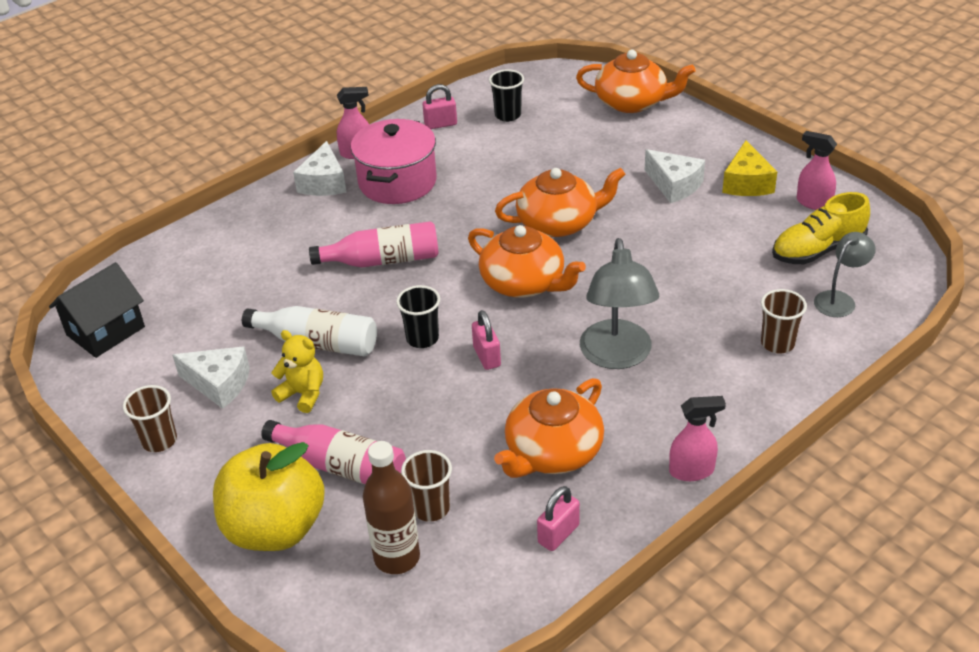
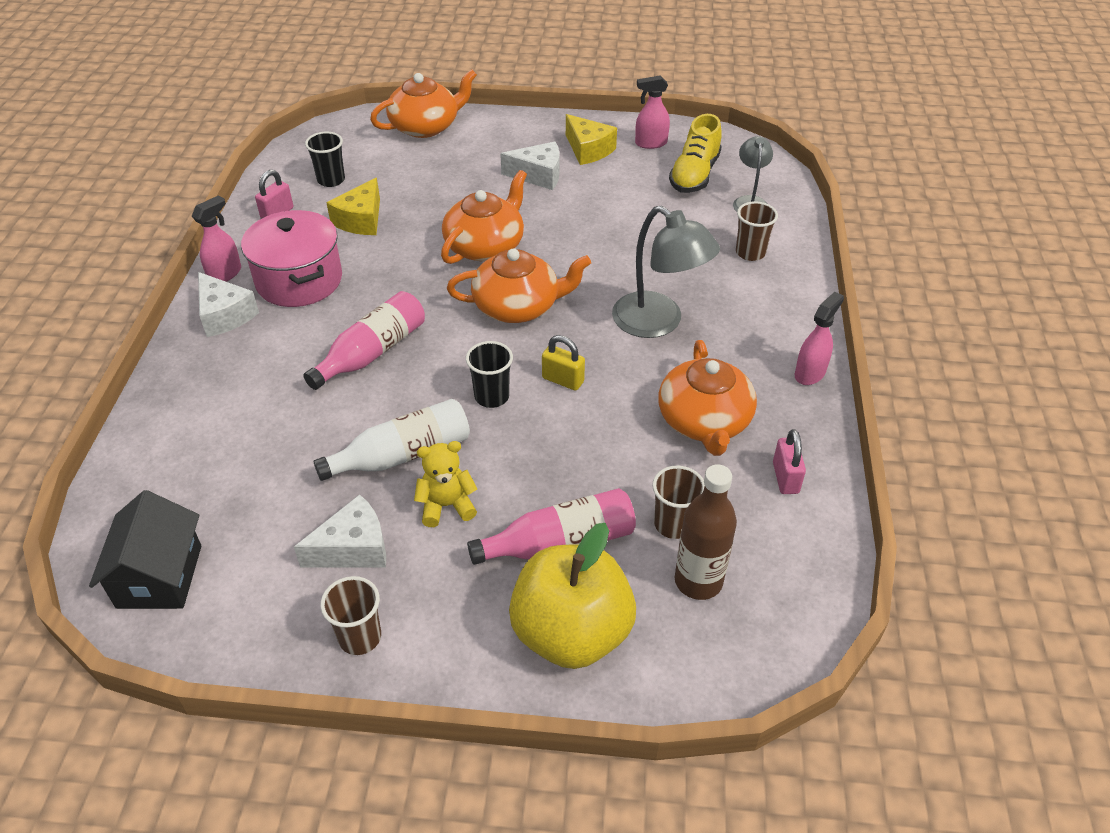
camera: 45 degrees left, 5 degrees up
(487, 356) = (563, 380): pink padlock -> yellow padlock
(492, 157) = (361, 220): none -> yellow cheese

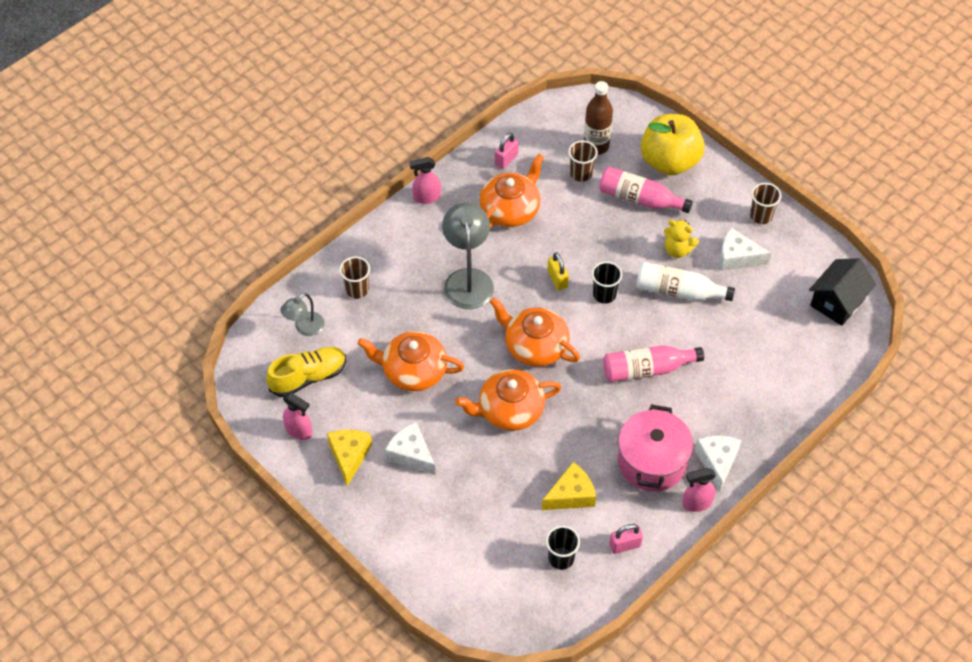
camera: 140 degrees left, 10 degrees up
(425, 126) = (440, 577): orange teapot -> orange teapot (413, 370)

